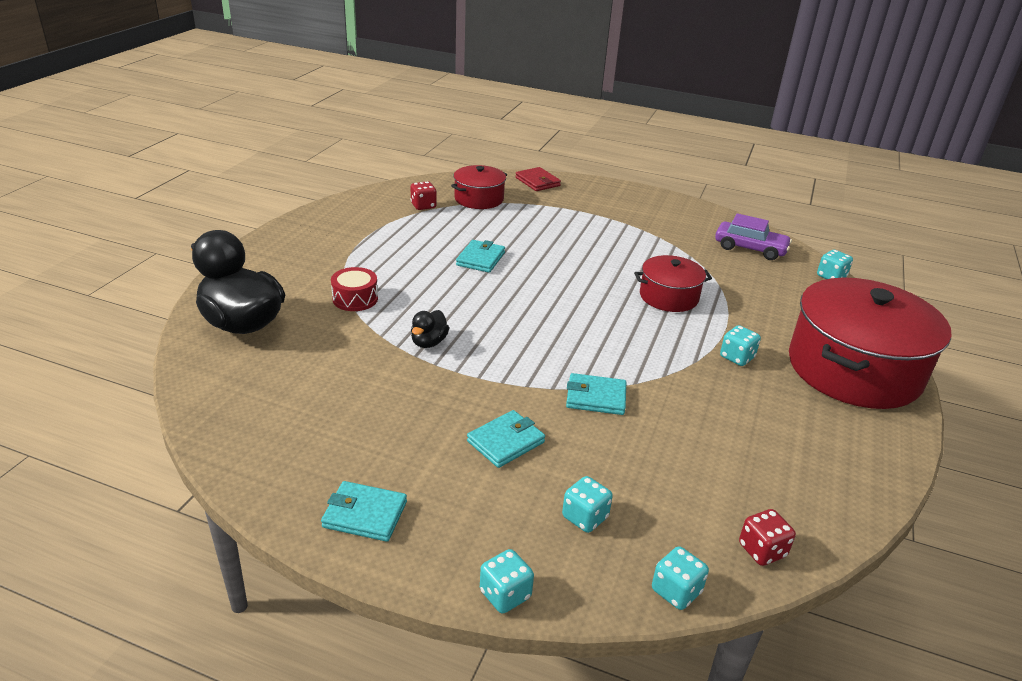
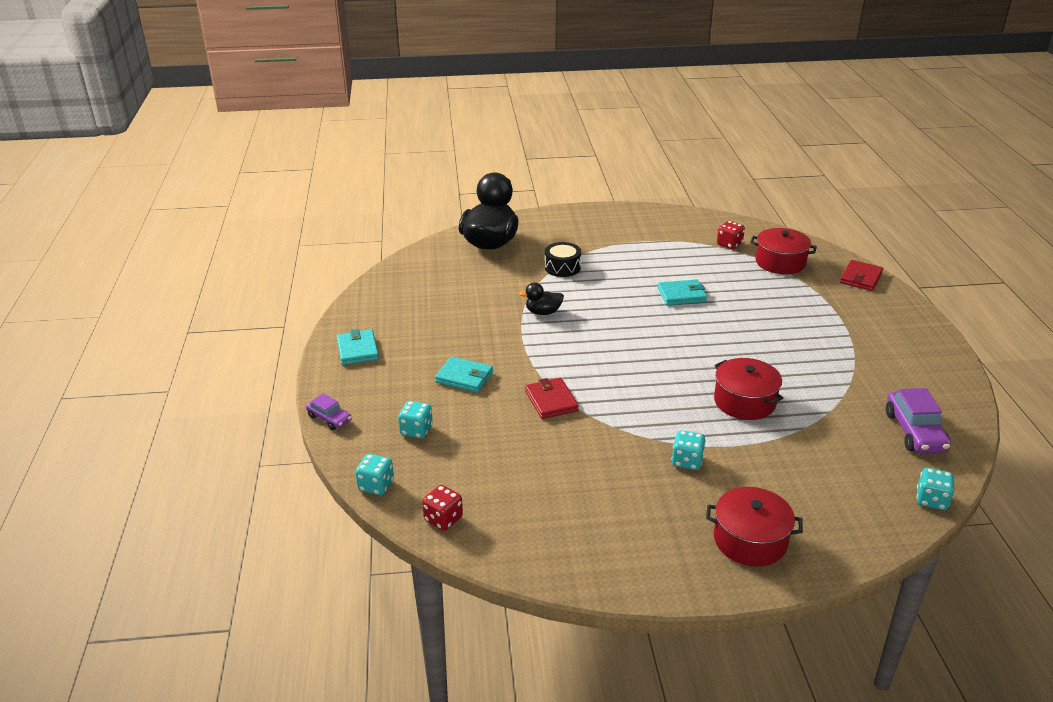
camera: 65 degrees right, 0 degrees up
(355, 299) = (562, 267): red drum -> black drum
(505, 594) = (329, 418): turquoise dice -> purple car
(596, 397) = (551, 401): turquoise wallet -> red wallet
(854, 369) = (750, 540): red pot -> red pot, size x0.51

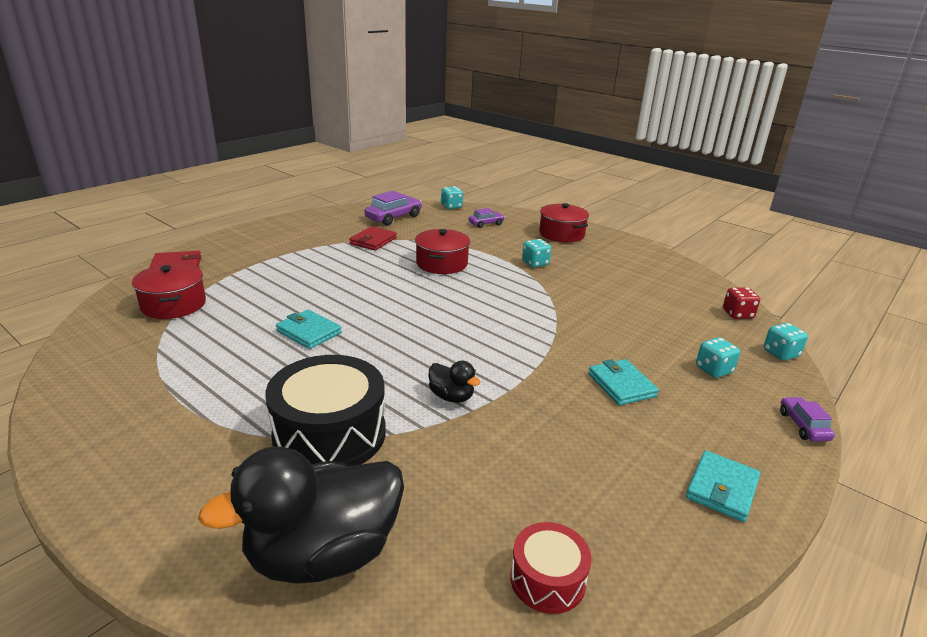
camera: 135 degrees left, 5 degrees down
(403, 279) = (547, 579): none -> red drum
(551, 401) = (569, 329): red wallet -> red wallet (373, 241)
(562, 267) = (329, 434): black drum -> black drum, size x1.88
(729, 244) = (146, 343): red dice -> none
(838, 494) = (486, 224): none -> purple car

